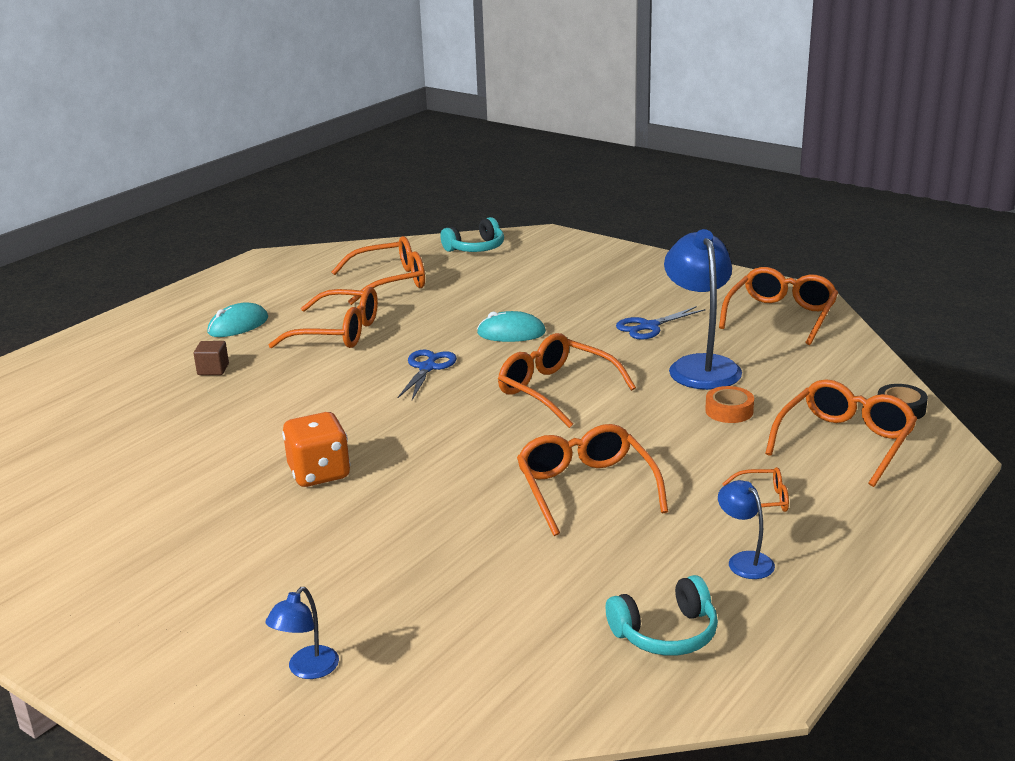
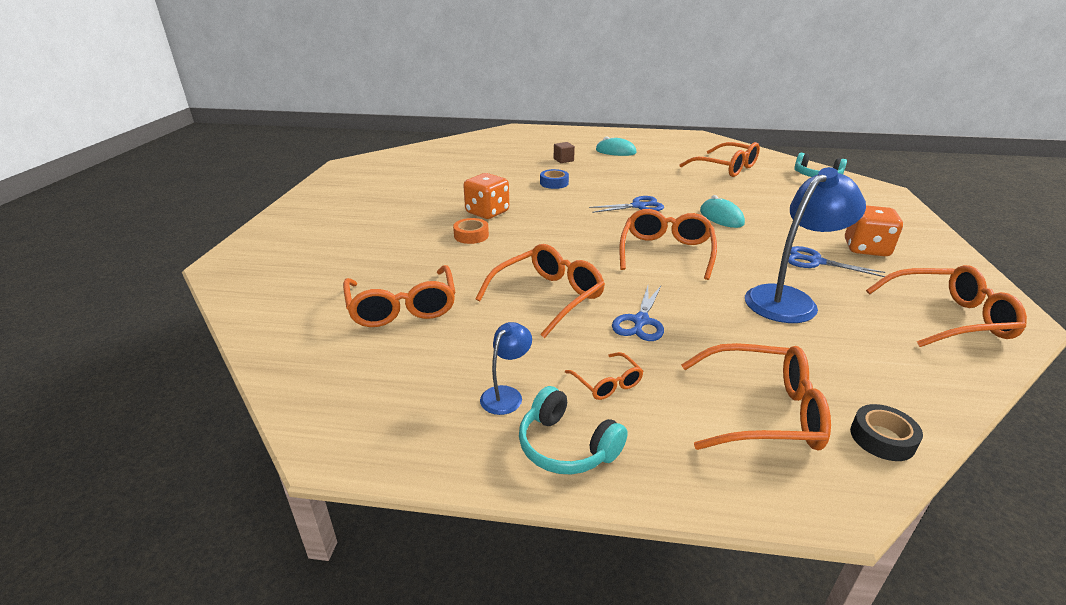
camera: 60 degrees right, 5 degrees up
(285, 399) = (554, 183): none -> blue tape
(307, 670) = (297, 264): blue lamp -> none
(338, 333) = (643, 173): orange glasses -> orange glasses (402, 307)
(648, 295) = (866, 249): none -> orange dice
(666, 633) = (383, 378): turquoise headphones -> turquoise headphones (566, 446)
(677, 450) = (640, 321): none -> blue scissors
(729, 411) = (733, 331): orange tape -> orange tape (471, 235)

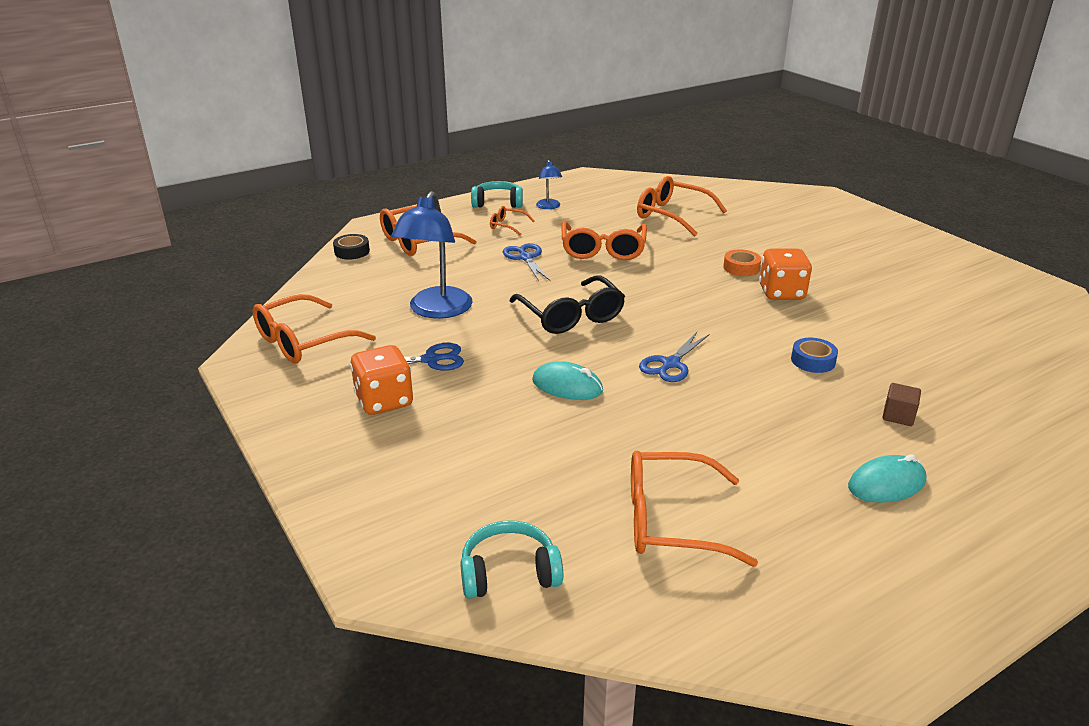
camera: 140 degrees right, 0 degrees up
(666, 252) = (571, 316): orange glasses -> black glasses

